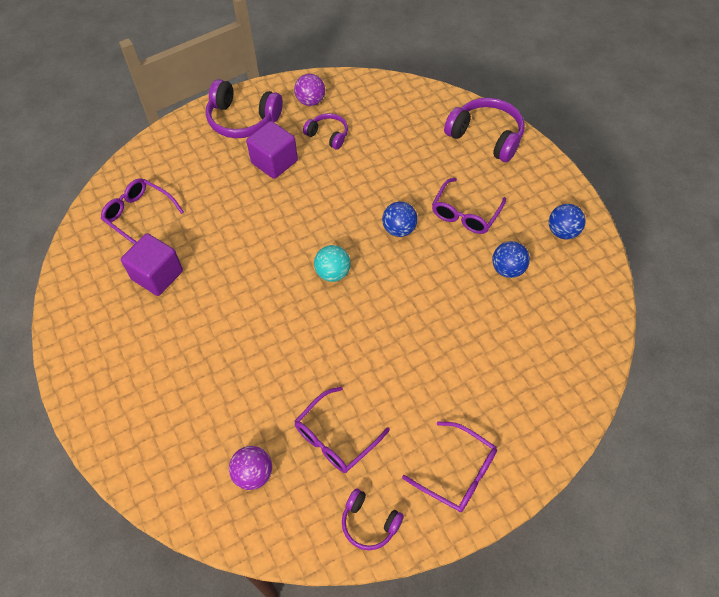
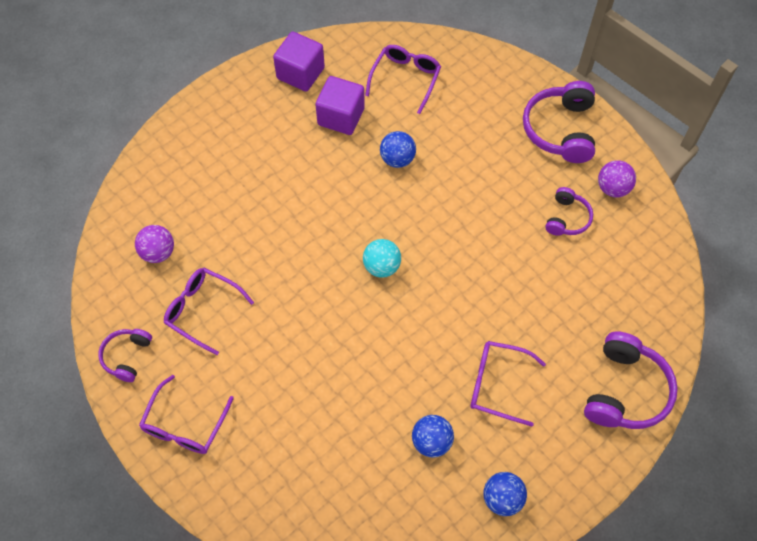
camera: 75 degrees right, 5 degrees up
(274, 162) = (510, 176): purple cube -> purple cube (300, 73)
(399, 229) = (455, 318): blue ball -> blue ball (397, 159)

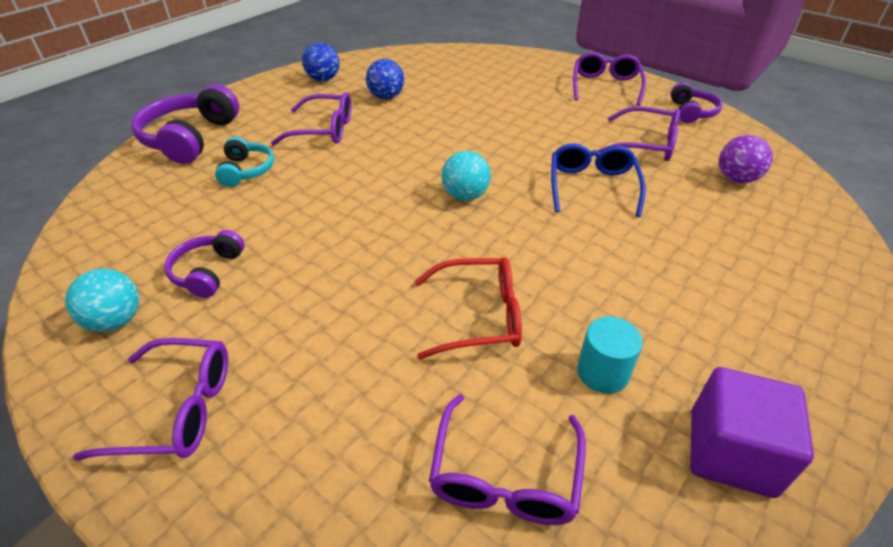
camera: 170 degrees right, 20 degrees down
(278, 262) = (592, 186): none -> blue glasses
(341, 116) = (602, 372): purple cube -> turquoise cylinder
(397, 159) = (479, 316): blue ball -> red glasses
(560, 130) = (177, 409): purple headphones -> purple glasses
(561, 328) = (246, 170): none -> turquoise headphones
(612, 188) = (116, 320): purple ball -> turquoise ball

